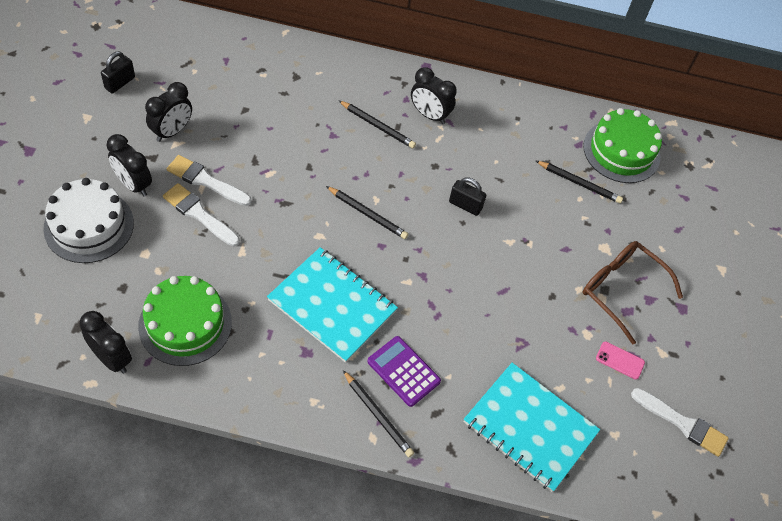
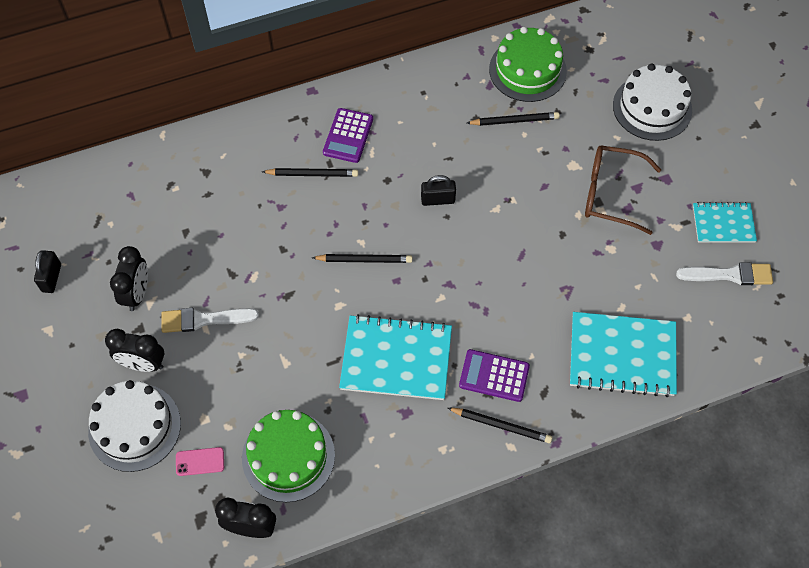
camera: 25 degrees left, 5 degrees up
(199, 214) = (222, 353): white brush -> none
(429, 115) = (348, 136): black clock -> purple calculator
(620, 360) = (650, 254): pink phone -> pink phone (200, 461)
(709, 377) = (723, 224): none -> turquoise notebook
(712, 243) = (652, 107): none -> white cake

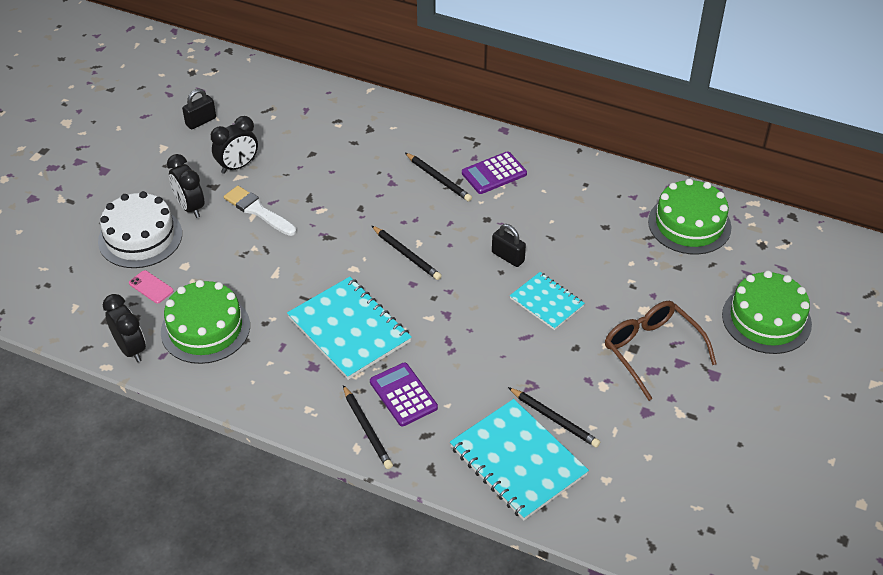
camera: 45 degrees right, 15 degrees down
(514, 121) = (634, 249): black pencil -> black pencil (554, 419)
(652, 107) = (766, 319): white cake -> green cake
(723, 224) = (724, 442): turquoise notebook -> turquoise notebook (546, 302)
(729, 275) = (682, 480): white brush -> none

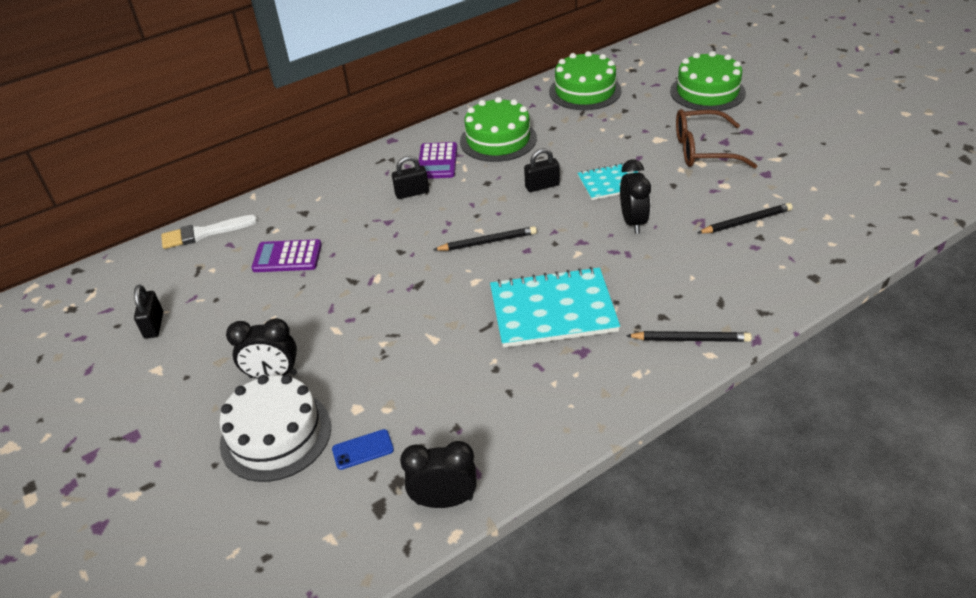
camera: 55 degrees left, 5 degrees down
(151, 287) = (363, 449): pink phone -> blue phone
(205, 328) = (466, 420): green cake -> green cake (498, 139)
(238, 166) = (253, 318): black clock -> black clock (633, 222)
(258, 211) = (332, 323): white brush -> white brush (204, 233)
(403, 395) = (662, 301): purple calculator -> purple calculator (287, 257)
(438, 179) = (412, 193): black pencil -> black padlock
(518, 461) = (782, 257): turquoise notebook -> none

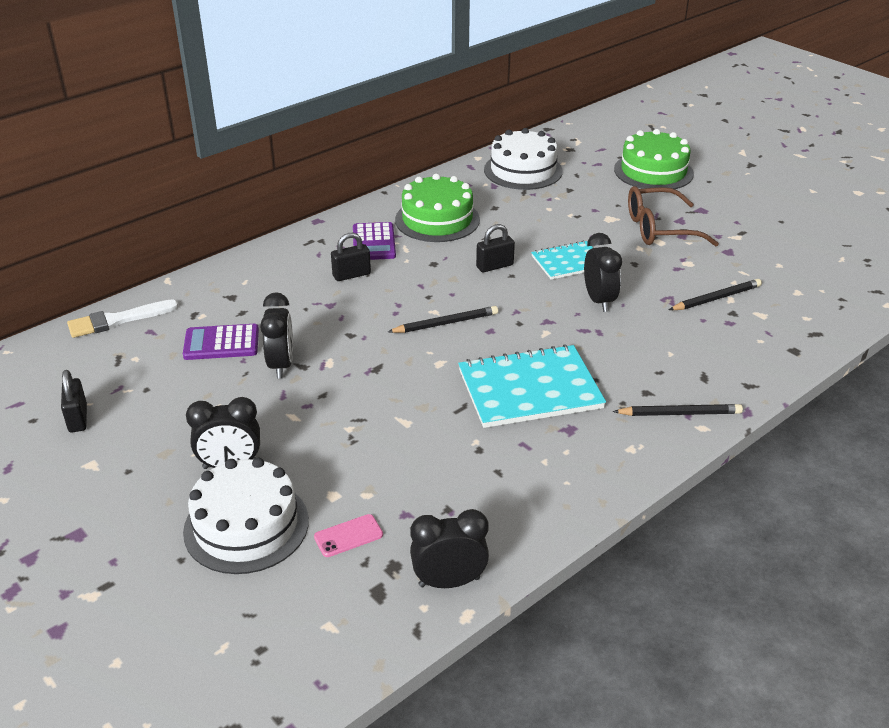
camera: 10 degrees left, 5 degrees down
(334, 279) = (281, 365): none -> black clock
(363, 449) = (348, 536): blue phone -> pink phone
(585, 91) = (523, 170): green cake -> white cake

